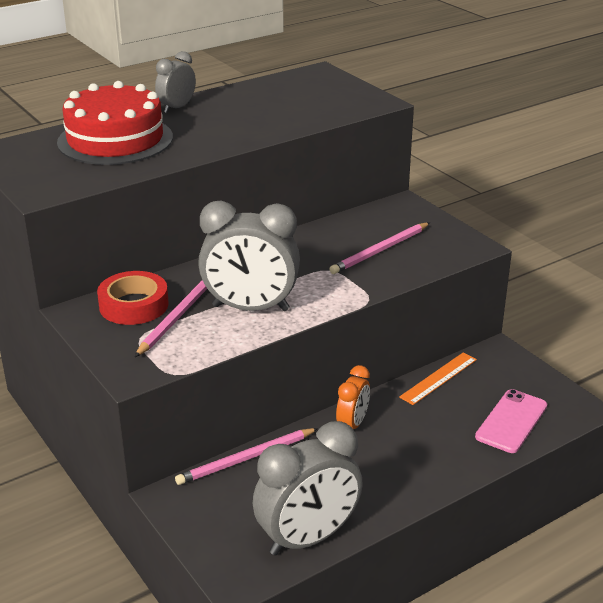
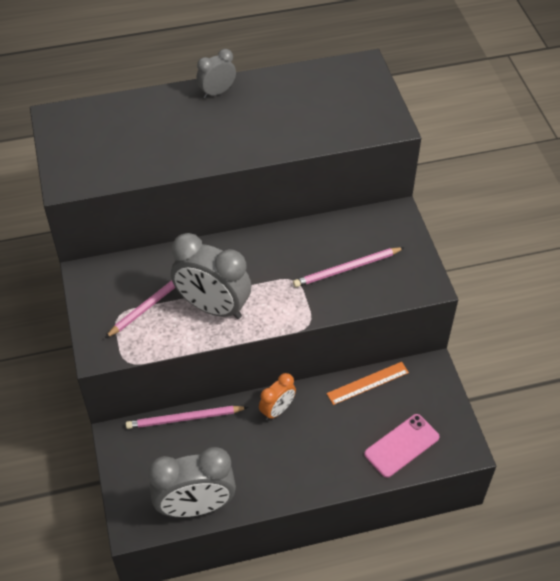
camera: 20 degrees right, 20 degrees up
(115, 140) = (149, 126): red cake -> none
(134, 305) = (128, 278): red tape -> none

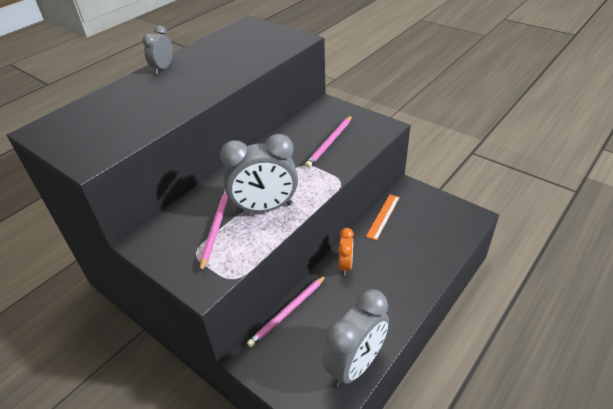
camera: 35 degrees left, 10 degrees down
(401, 445) = (440, 236): pink phone -> none

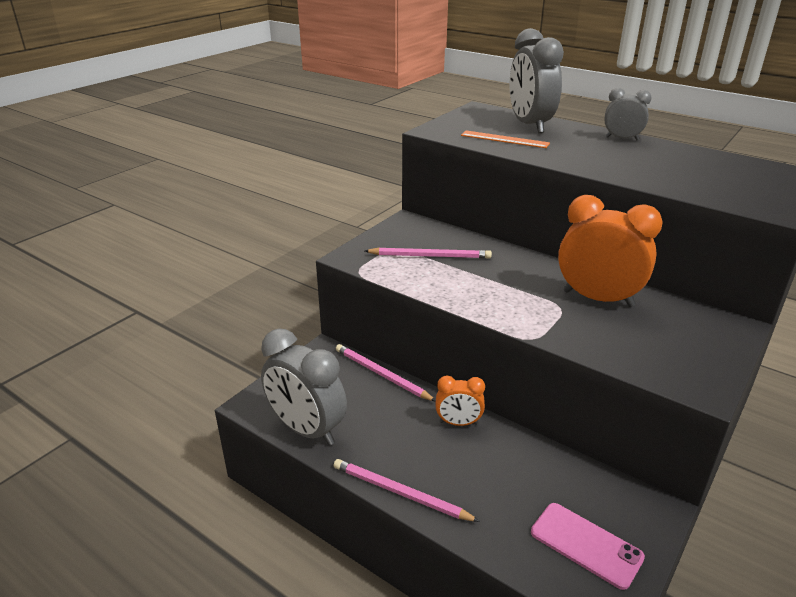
camera: 85 degrees right, 10 degrees down
(265, 208) = (466, 283): grey clock -> grey clock (529, 125)
(294, 147) = (598, 298): none -> orange clock
(330, 142) = (624, 328): pink pencil -> pink pencil (400, 493)
(383, 216) = (569, 467): orange ruler -> orange ruler (504, 139)
(438, 218) = (586, 544): none -> pink phone

